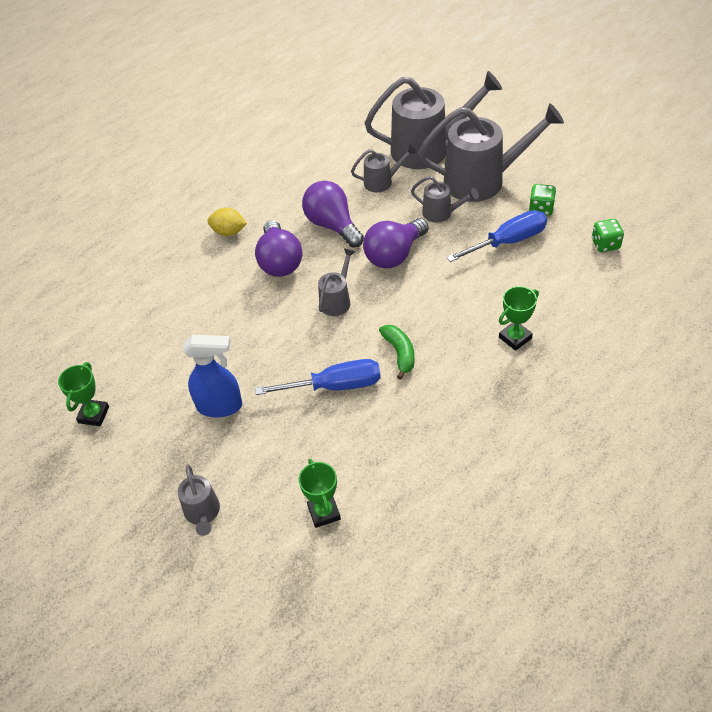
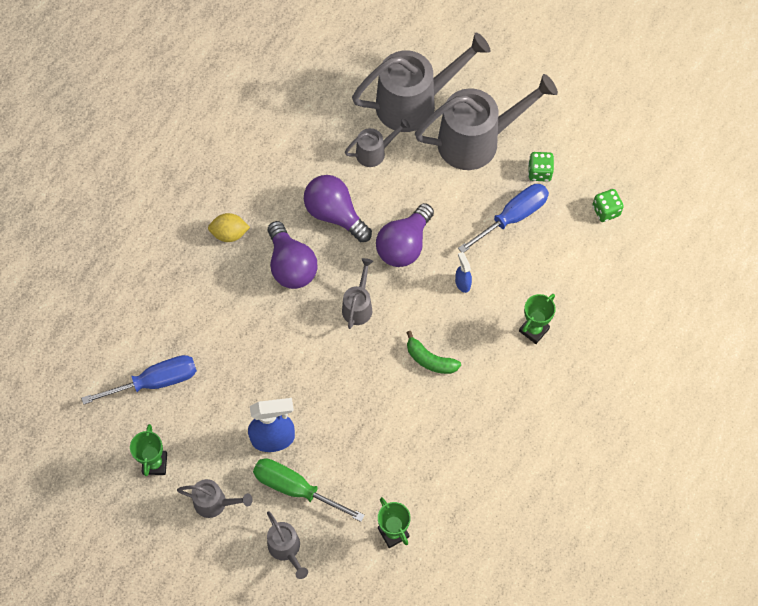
camera: 15 degrees left, 15 degrees up
(230, 456) = (296, 489): none -> green screwdriver
(334, 386) = (376, 403): blue screwdriver -> blue screwdriver (155, 382)
(400, 353) = (430, 360): green banana -> green banana turned 150 degrees clockwise
(442, 213) = (442, 188): grey watering can -> grey watering can (215, 503)
(447, 291) = (462, 283): none -> blue spray bottle

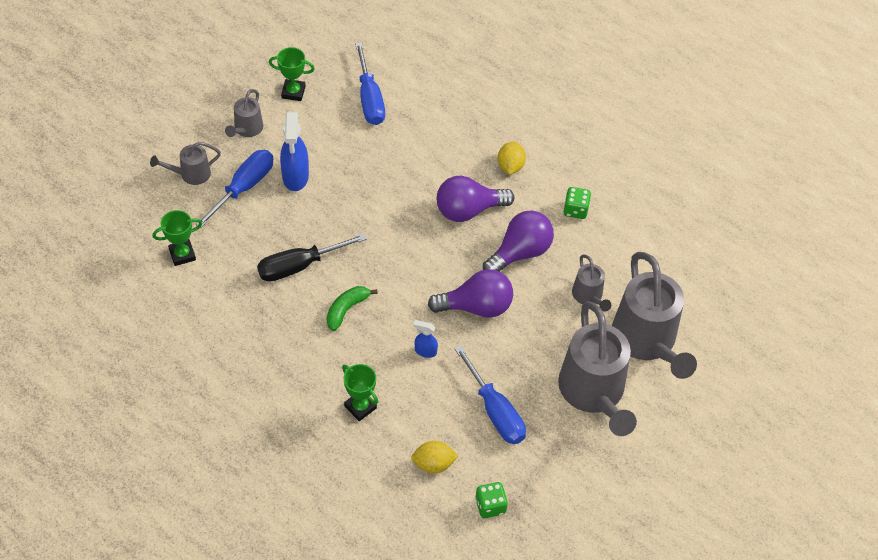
camera: 95 degrees right, 10 degrees down
(296, 489) = (243, 188): green screwdriver -> blue screwdriver
(358, 306) = (416, 259): grey watering can -> none
(386, 413) = (300, 266): none -> black screwdriver
(404, 245) = (476, 306): purple light bulb -> purple light bulb turned 135 degrees clockwise
(462, 283) = (425, 351): blue spray bottle -> blue spray bottle turned 150 degrees counterclockwise
(539, 172) = (547, 447): green dice -> green dice (575, 210)
(577, 260) = (433, 464): none -> yellow lemon

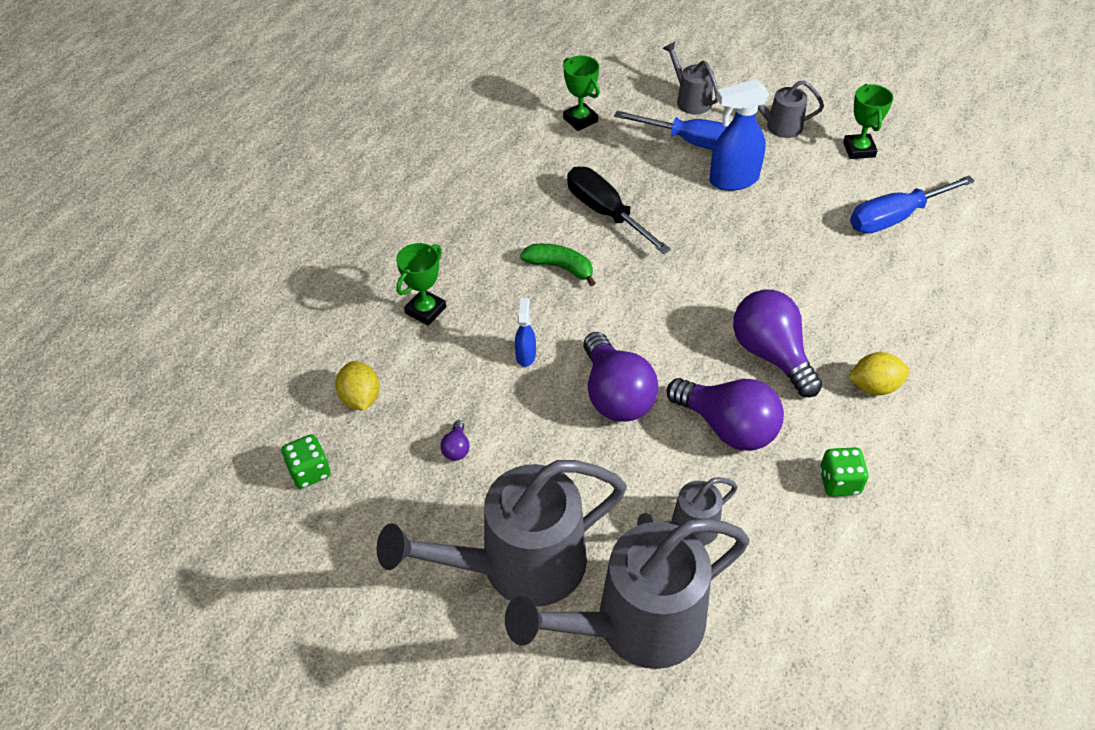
camera: 80 degrees right, 5 degrees down
(495, 410) = (456, 448): blue screwdriver -> purple light bulb

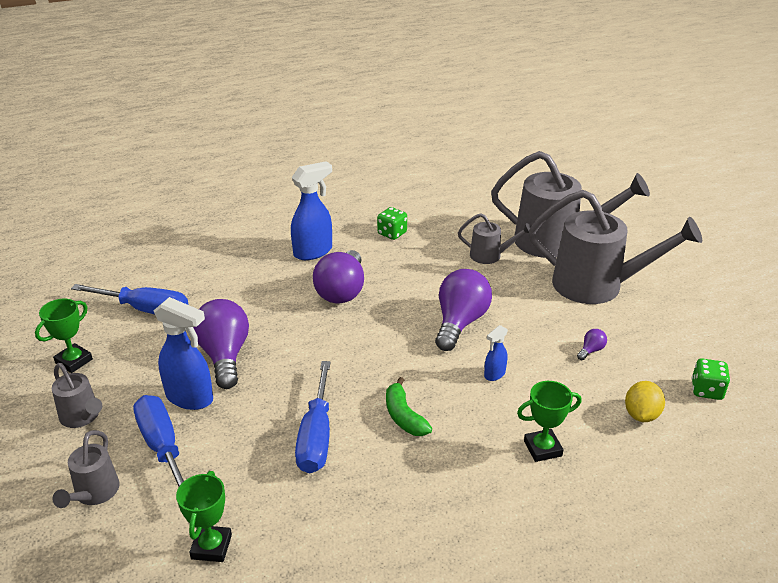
camera: 140 degrees left, 15 degrees down
(606, 213) = (316, 435): black screwdriver -> blue screwdriver
(728, 427) = (415, 277): purple light bulb -> purple light bulb (224, 356)
(874, 386) = (313, 252): yellow lemon -> blue spray bottle

